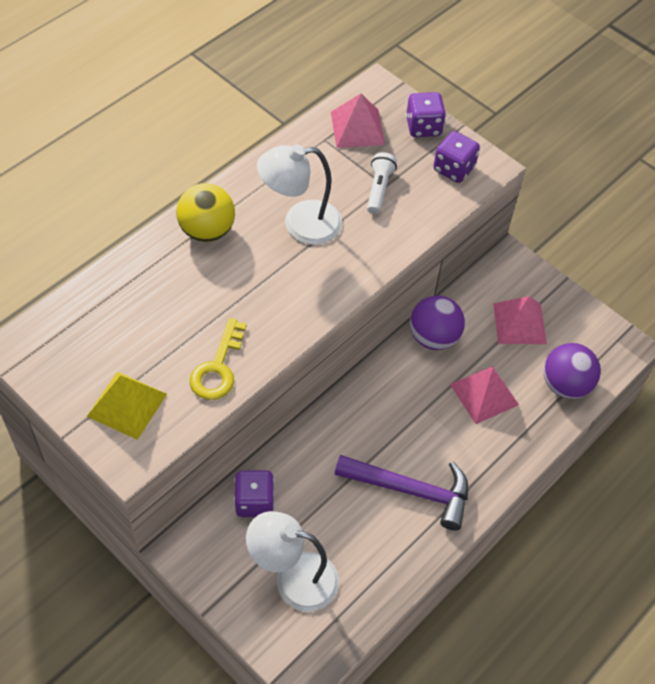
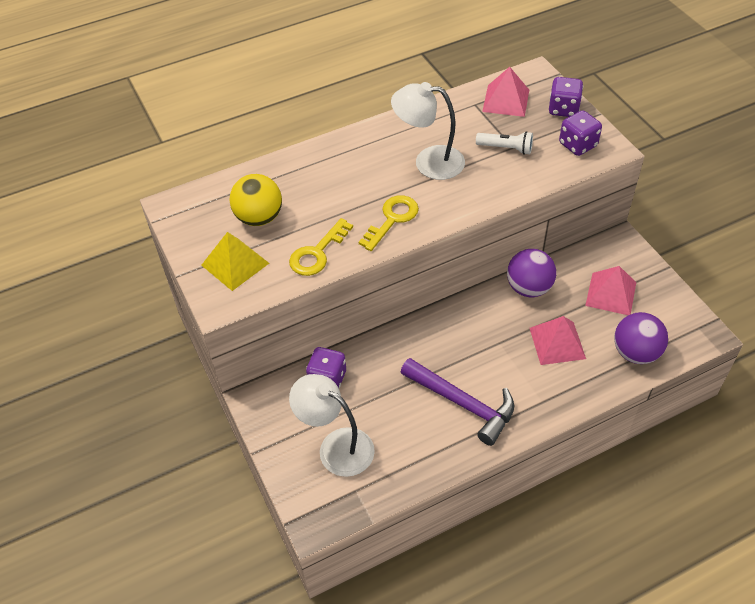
camera: 25 degrees right, 5 degrees down
(207, 230) = (351, 152): yellow ball -> yellow ball (259, 218)
(286, 305) = (392, 219): none -> yellow key
(379, 189) = (506, 148): white flashlight -> white flashlight turned 75 degrees clockwise

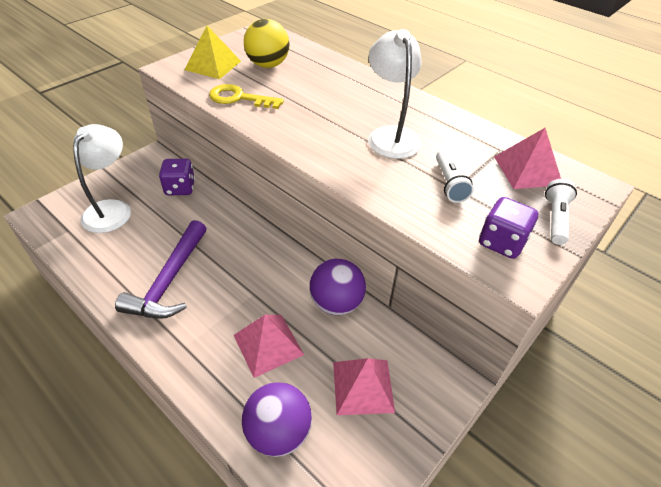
camera: 65 degrees right, 5 degrees down
(392, 219) = (299, 128): yellow key -> none
(563, 109) = (555, 219): purple dice -> white flashlight

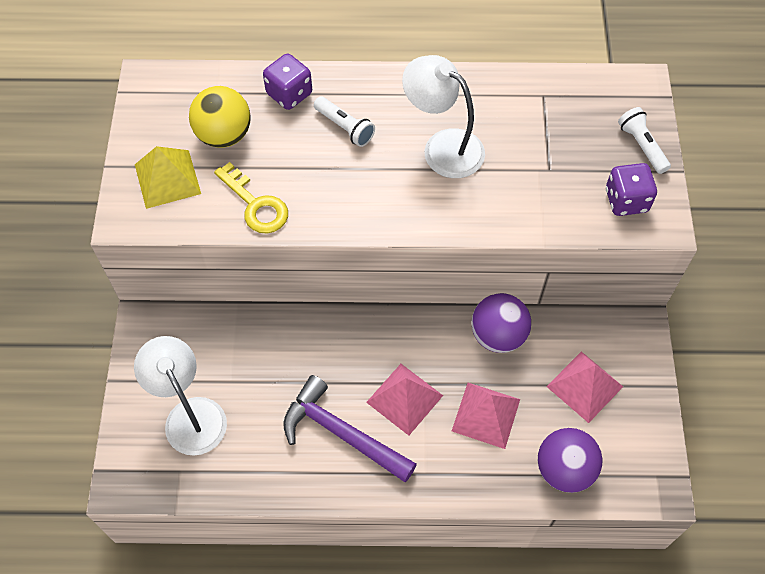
camera: 40 degrees left, 15 degrees up
(169, 280) = (342, 433): purple hammer -> purple hammer turned 150 degrees clockwise
(180, 188) = (226, 336): purple dice -> purple dice (289, 94)
(239, 98) = (255, 205): yellow key -> yellow key turned 105 degrees counterclockwise
(449, 183) = (540, 168): white flashlight -> white flashlight (345, 127)
(527, 170) = (582, 105): pink pyramid -> pink pyramid (404, 399)

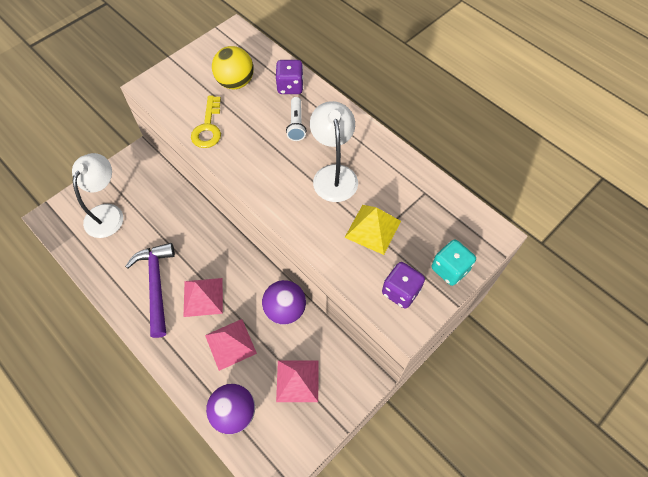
camera: 45 degrees right, 0 degrees up
(167, 179) = (186, 83): yellow pyramid -> yellow pyramid (373, 229)
(642, 146) = (450, 269): white flashlight -> turquoise dice

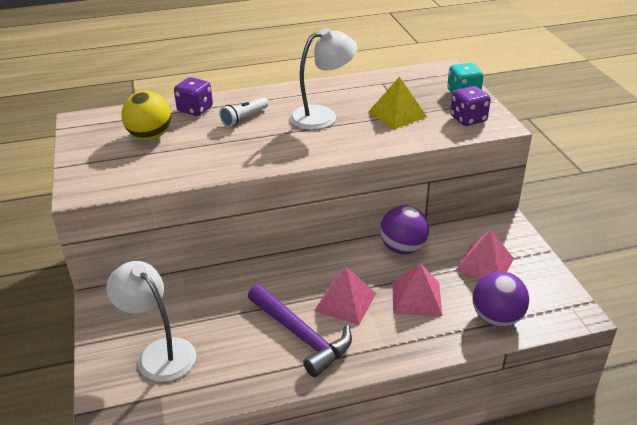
camera: 60 degrees left, 25 degrees down
(156, 285) = (301, 335): purple hammer -> purple hammer turned 150 degrees counterclockwise
(208, 127) = (188, 166): yellow key -> none
(296, 124) = (244, 118): white flashlight -> white flashlight turned 105 degrees clockwise
(334, 174) = (322, 116): white lamp -> white lamp turned 135 degrees clockwise

